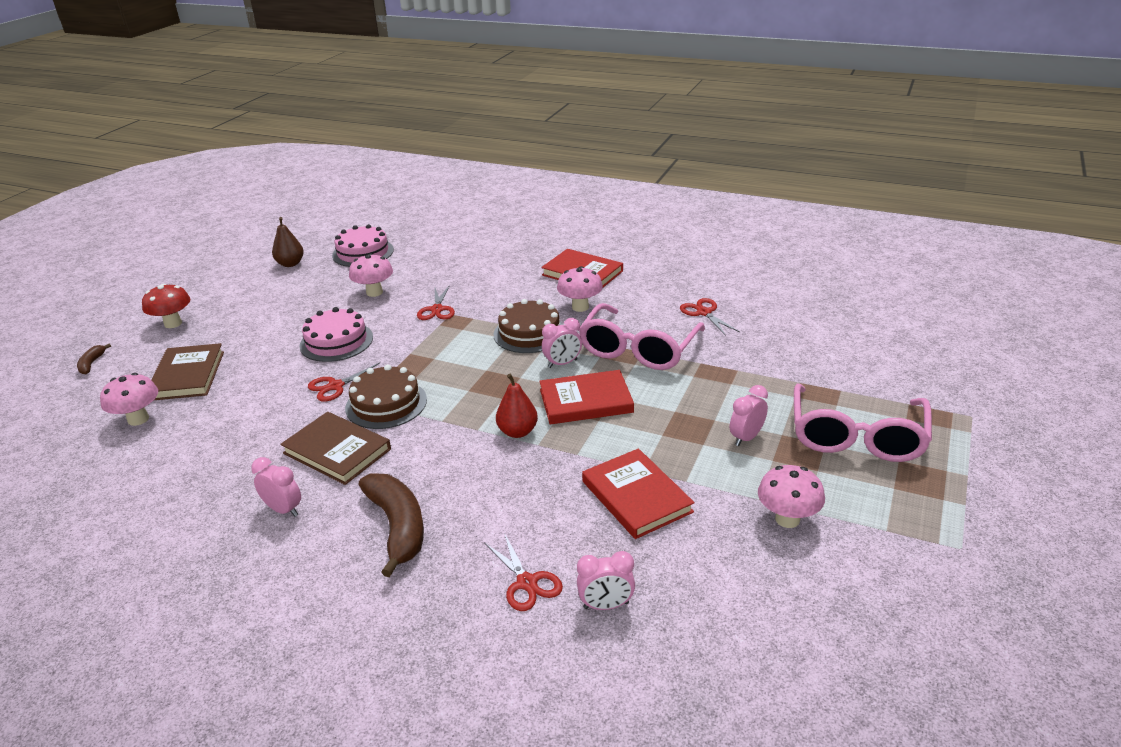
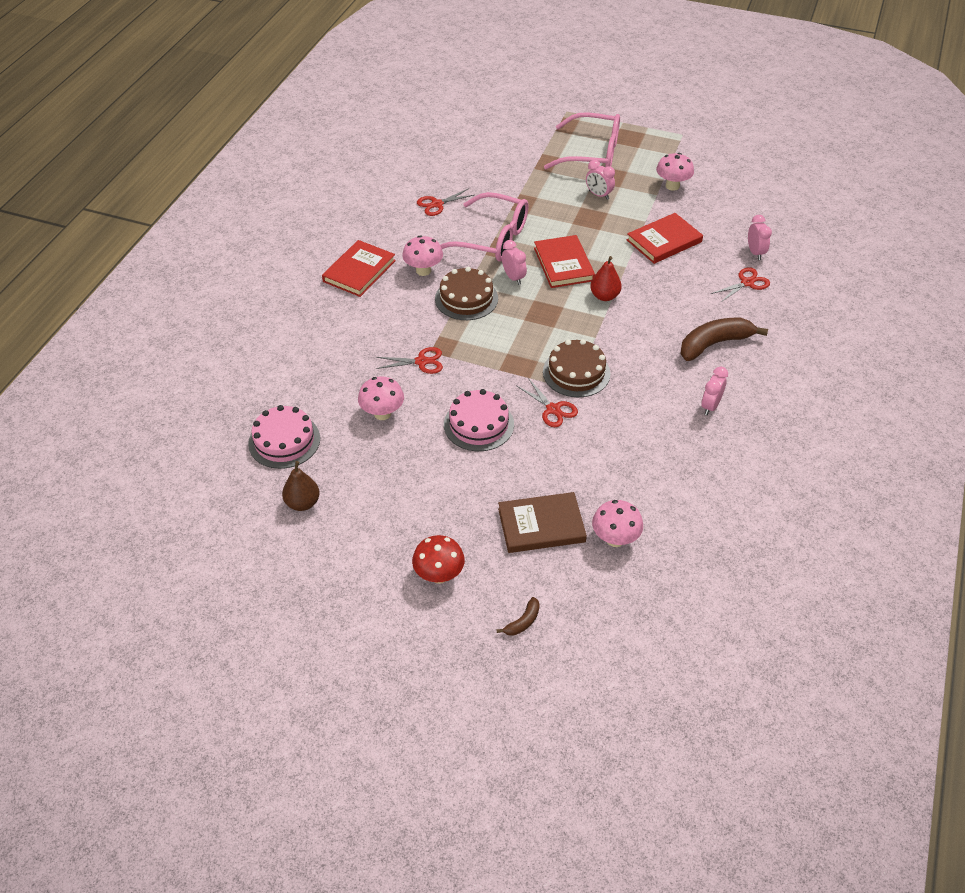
camera: 95 degrees left, 15 degrees up
(91, 364) = (523, 622): brown banana -> brown banana turned 45 degrees counterclockwise
(337, 451) = (640, 390): brown book -> none

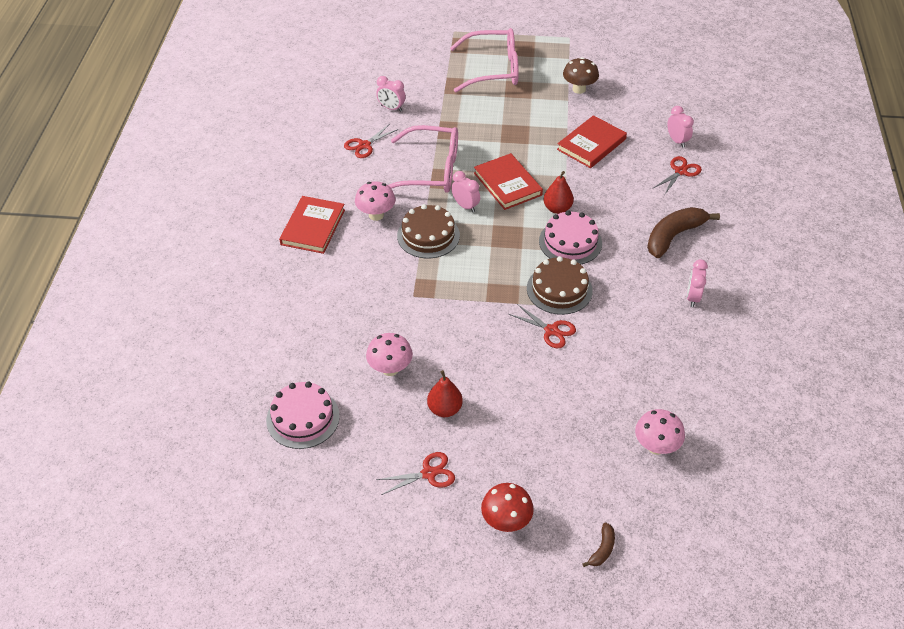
camera: 15 degrees left, 0 degrees up
(302, 503) = (345, 478): brown pear -> none
(420, 460) = (444, 409): none -> red pear
(421, 362) = (408, 308): red scissors -> red scissors (428, 473)
(478, 424) = (487, 360): pink cake -> pink cake (570, 242)
(541, 525) = (583, 448): brown book -> none
(598, 195) = (514, 109): pink clock -> pink clock (391, 108)
(672, 186) = (579, 89): pink mushroom -> brown mushroom

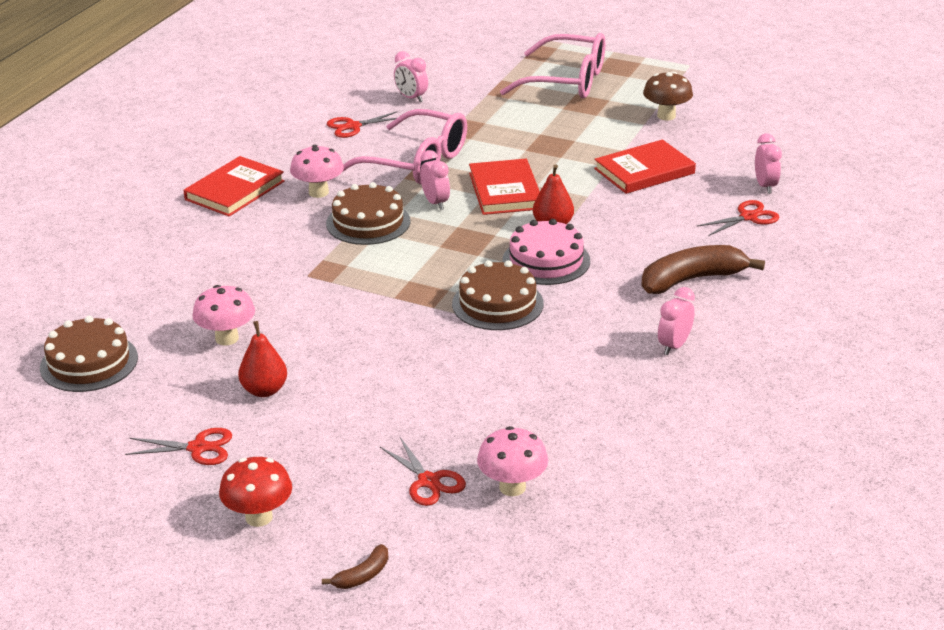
camera: 20 degrees right, 15 degrees down
(303, 418) = (89, 362): pink cake -> brown cake
(551, 330) = (457, 342): red scissors -> red scissors (428, 481)

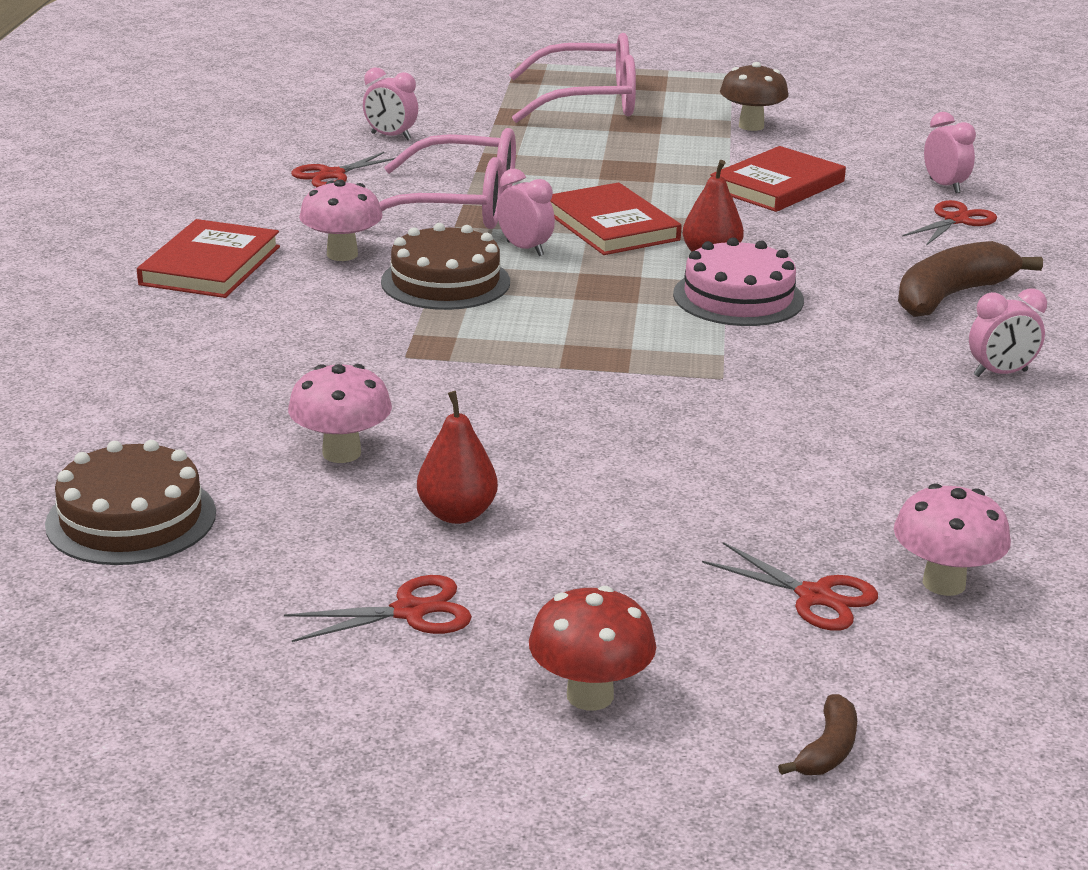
camera: 20 degrees left, 5 degrees down
(497, 304) = (716, 356): brown cake -> none
(674, 346) = (1000, 373): pink clock -> pink clock turned 120 degrees counterclockwise

